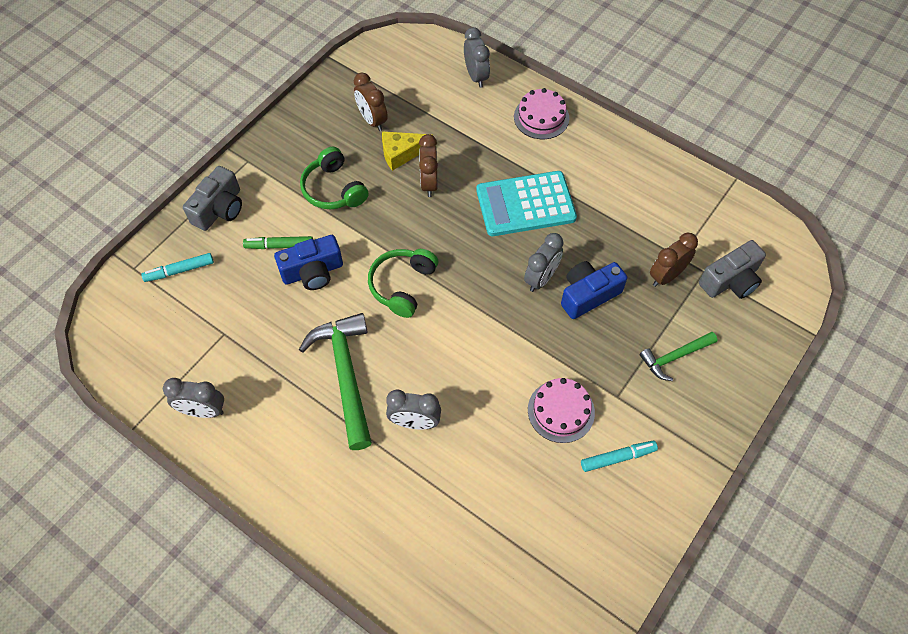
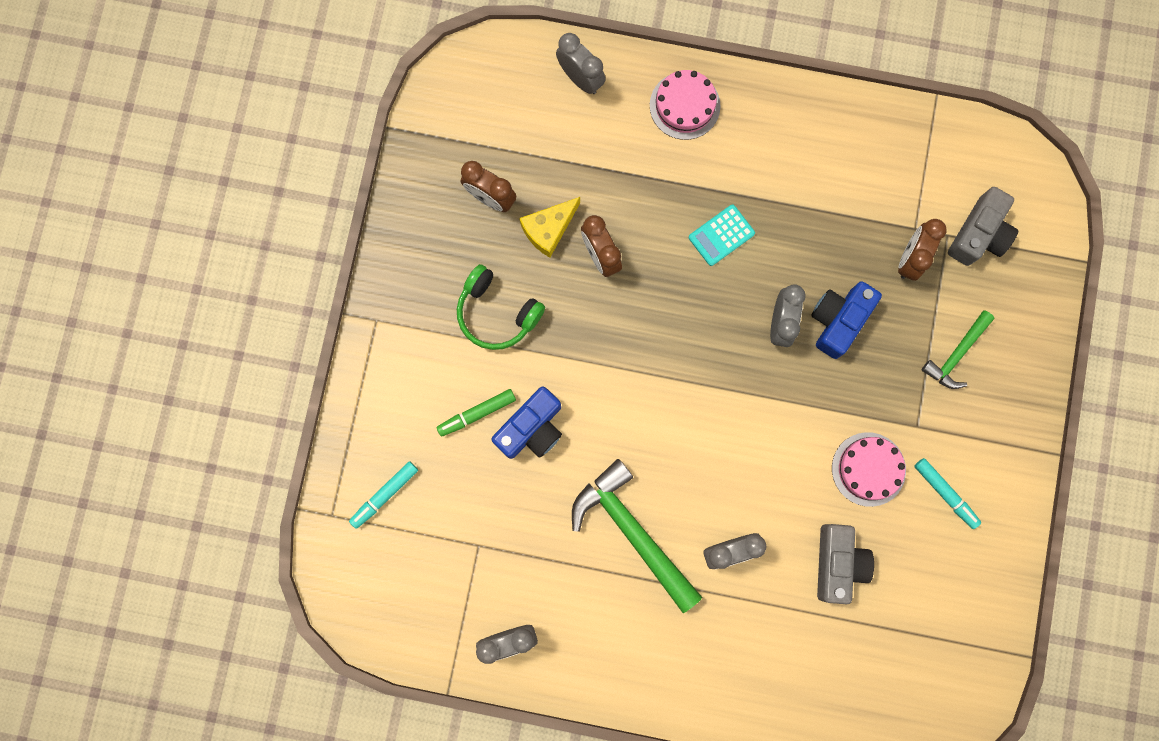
camera: 25 degrees left, 20 degrees up
(219, 209) = (382, 398): grey camera -> grey camera (837, 563)
(402, 285) = (637, 400): green headphones -> none
(525, 204) = (721, 235): turquoise calculator -> turquoise calculator, size x0.52
(618, 458) = (945, 493): turquoise marker -> turquoise marker turned 90 degrees clockwise

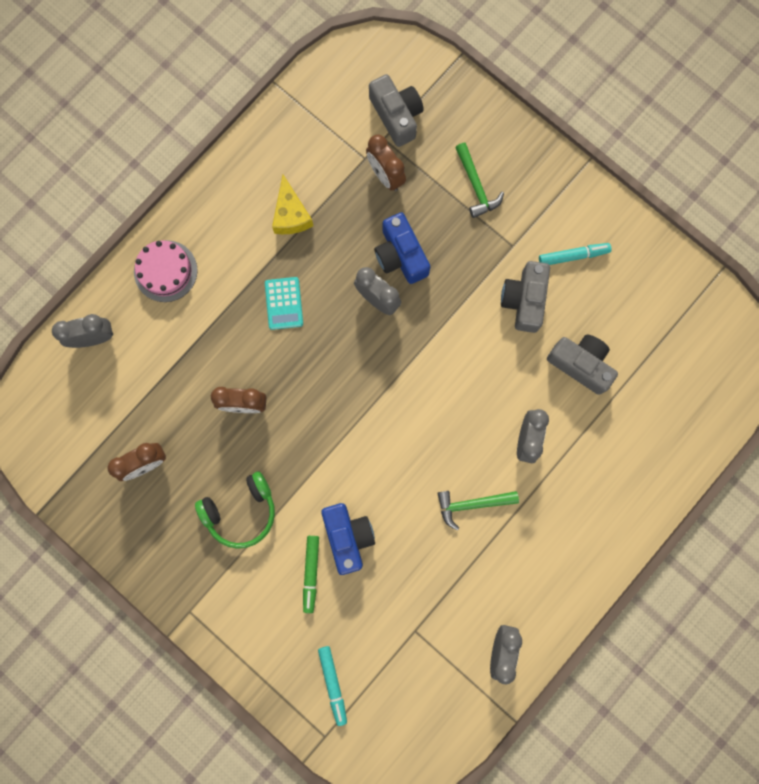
camera: 60 degrees left, 0 degrees up
(549, 229) = (199, 432): yellow cheese -> yellow cheese (291, 215)
(633, 532) = (472, 504): green hammer -> green hammer, size x0.56
(868, 469) = (524, 300): pink cake -> grey camera

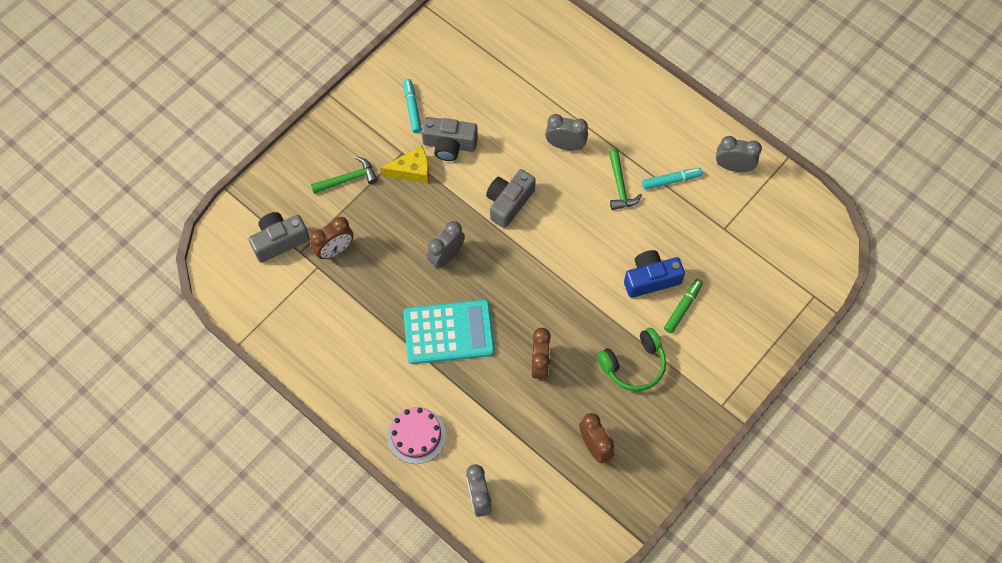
camera: 90 degrees left, 15 degrees down
(241, 511) = (633, 364): green headphones -> green headphones turned 90 degrees clockwise
(284, 303) = (449, 332): turquoise calculator -> turquoise calculator, size x1.93
(291, 215) = (367, 327): yellow cheese -> yellow cheese (412, 170)
(311, 573) = (683, 307): green marker -> green marker turned 60 degrees counterclockwise
(333, 684) = (772, 290): turquoise marker -> turquoise marker (671, 180)
(400, 255) = (408, 238): blue camera -> none
(580, 364) = (503, 105): grey camera -> grey camera (509, 203)

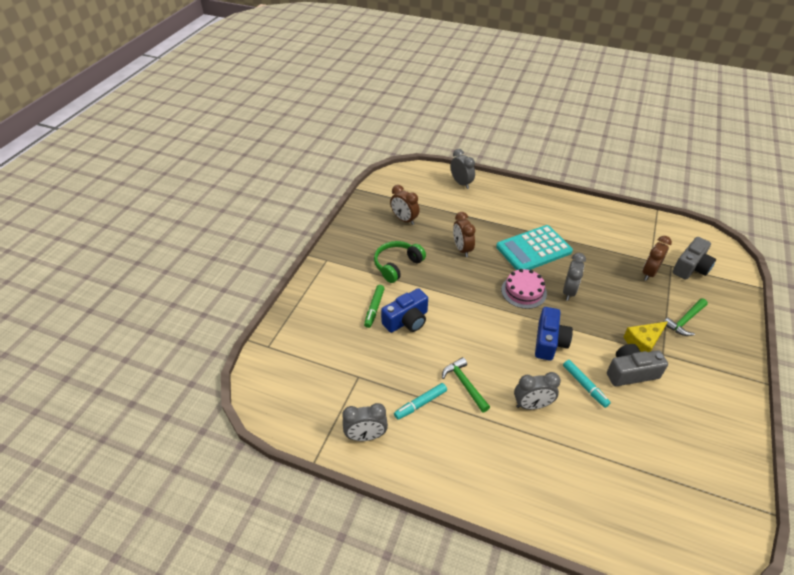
camera: 160 degrees right, 20 degrees down
(412, 108) = (687, 394): turquoise marker -> turquoise marker (584, 386)
(416, 435) = (516, 198): pink cake -> pink cake (523, 291)
(509, 203) = (549, 342): grey camera -> blue camera

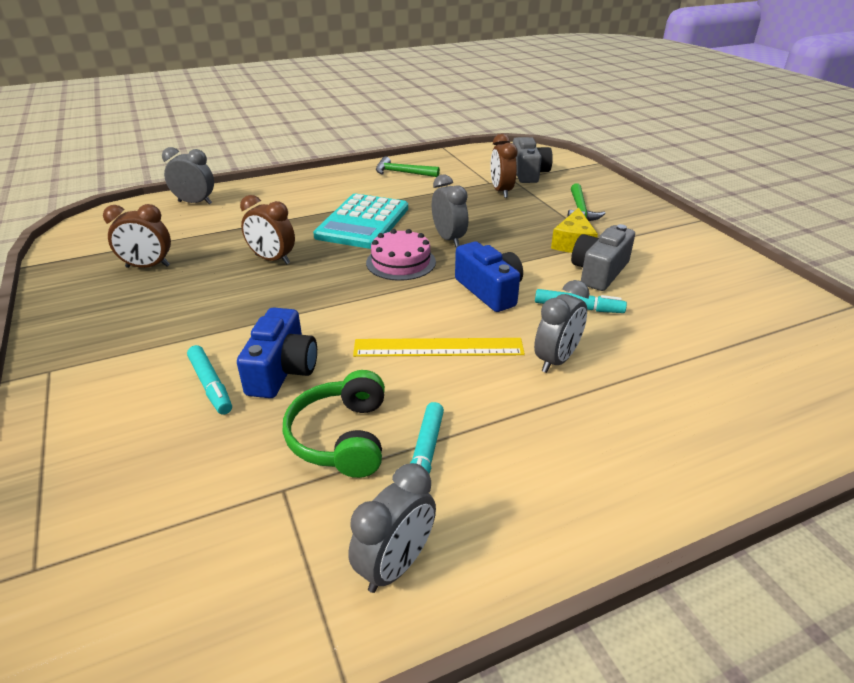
camera: 45 degrees left, 10 degrees down
(374, 308) = (210, 385): green marker -> turquoise marker
(397, 265) = (193, 318): green headphones -> green headphones (341, 437)
(464, 384) = (453, 391): green hammer -> green hammer (402, 173)
(484, 357) = (438, 347): none -> yellow ruler

